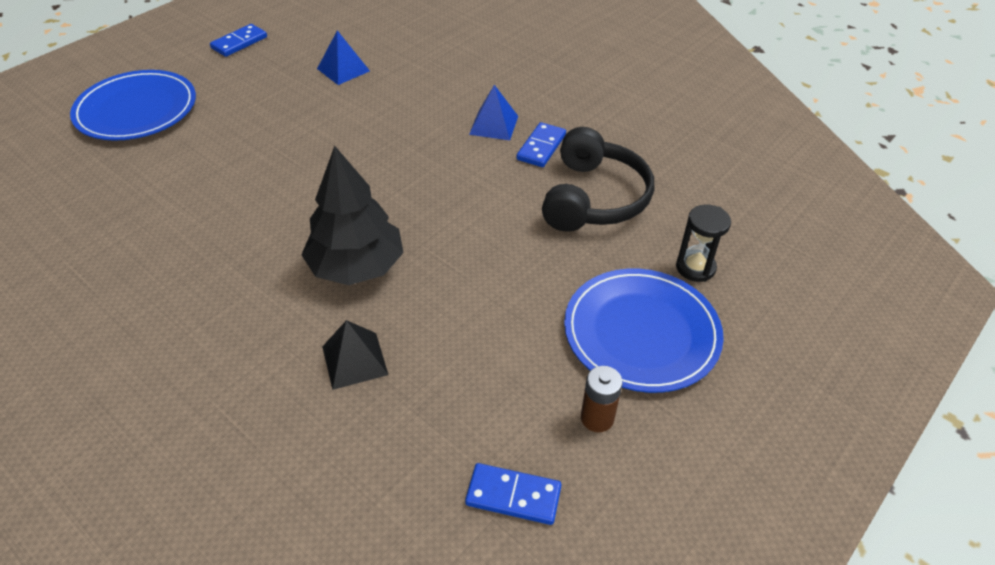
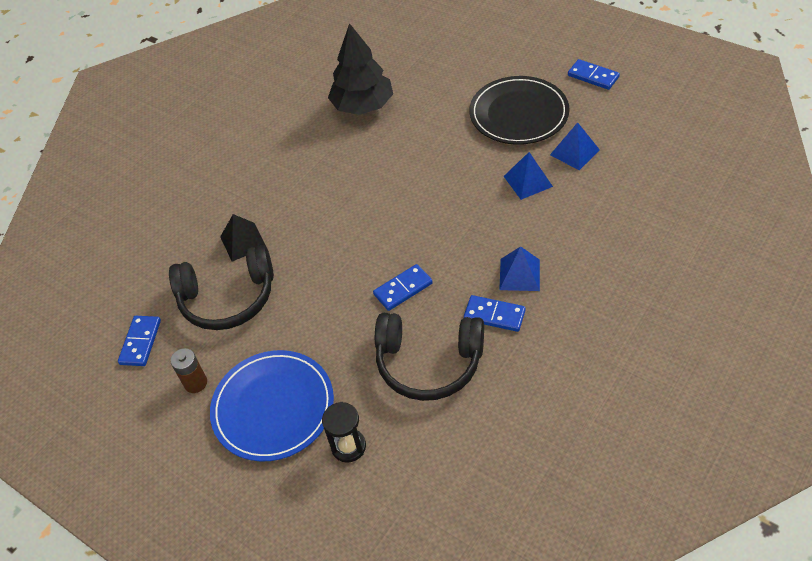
camera: 90 degrees right, 5 degrees up
(136, 110) = (480, 54): blue plate -> none
(262, 95) = (518, 114): none -> black plate
(357, 266) = (327, 222): black tree -> black tree (363, 106)
(368, 103) = (528, 181): none -> blue pyramid
(457, 379) = (228, 298): none -> black headphones
(489, 208) = (403, 289): none -> blue domino

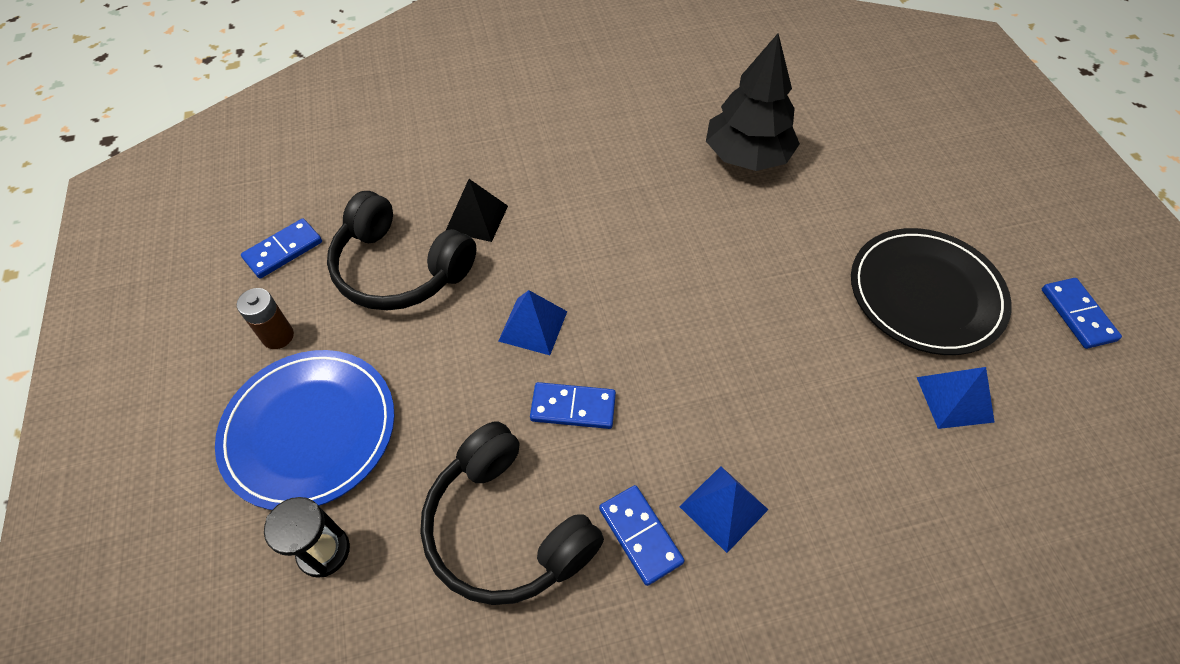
camera: 35 degrees right, 5 degrees up
(528, 181) = (854, 390): blue pyramid -> blue pyramid (533, 326)

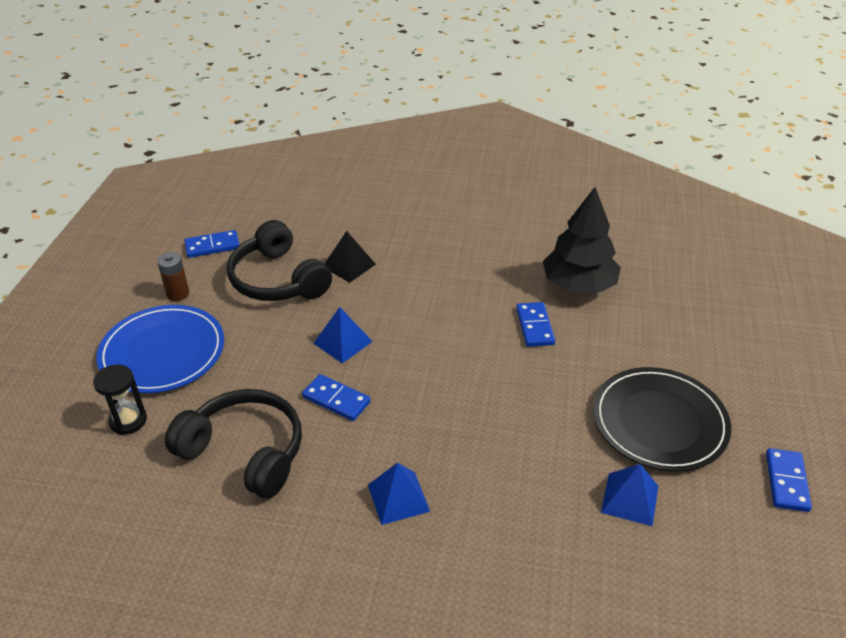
camera: 25 degrees right, 15 degrees down
(506, 528) = (245, 452): black headphones -> black headphones turned 135 degrees clockwise
(640, 535) = (329, 491): blue domino -> blue domino (534, 326)

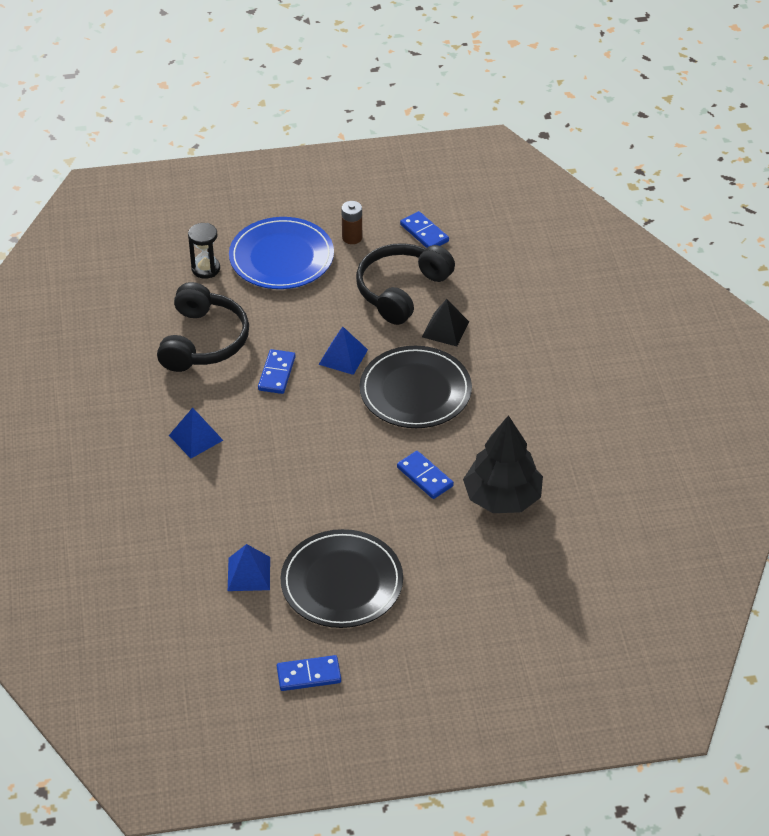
camera: 70 degrees right, 5 degrees up
(419, 304) = (415, 391): none -> black plate
(534, 326) = (425, 477): blue domino -> blue domino turned 75 degrees clockwise

